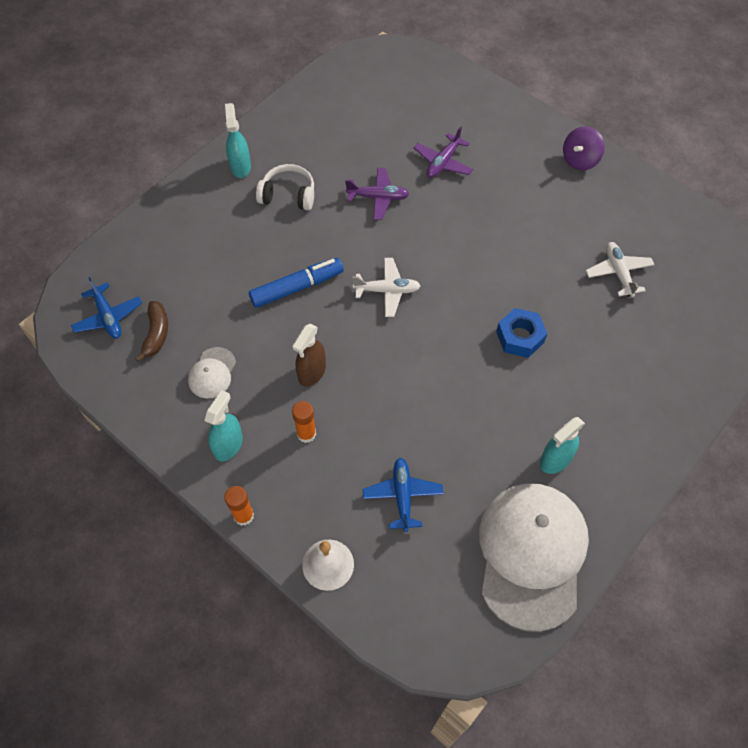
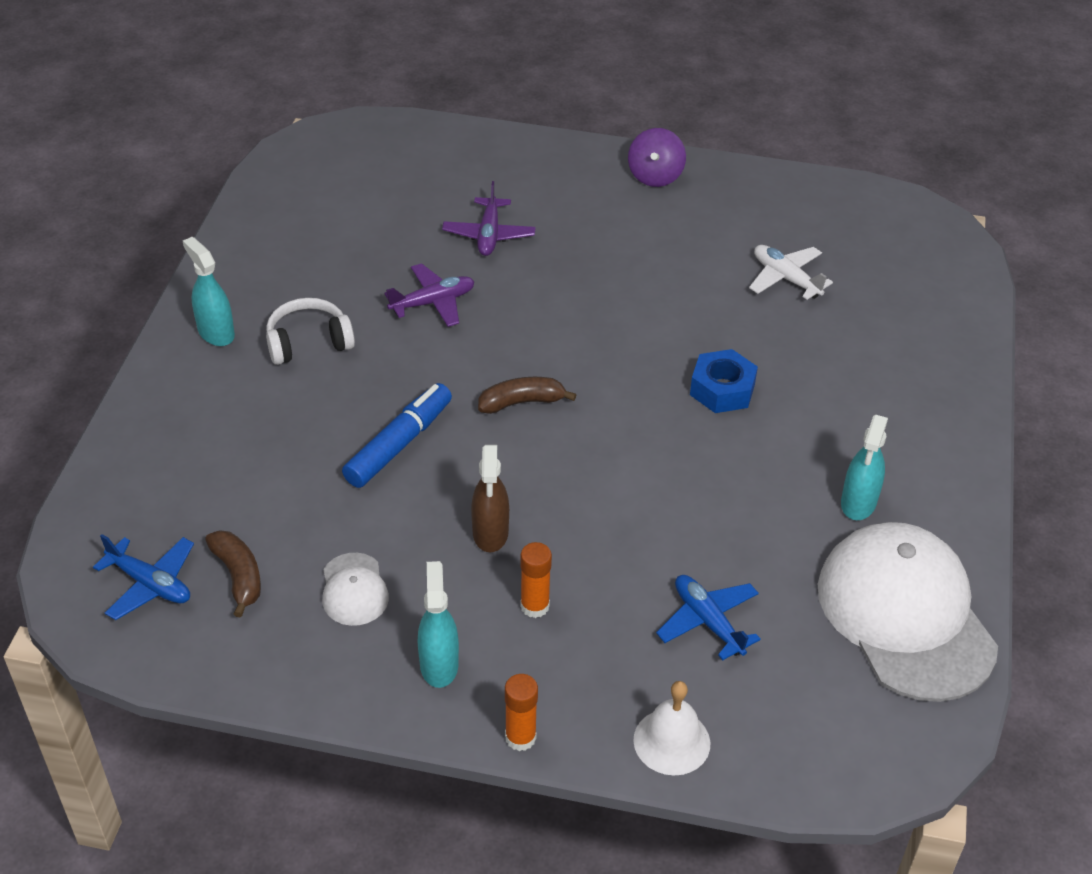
camera: 30 degrees left, 15 degrees down
(387, 291) = (522, 402): white plane -> brown banana

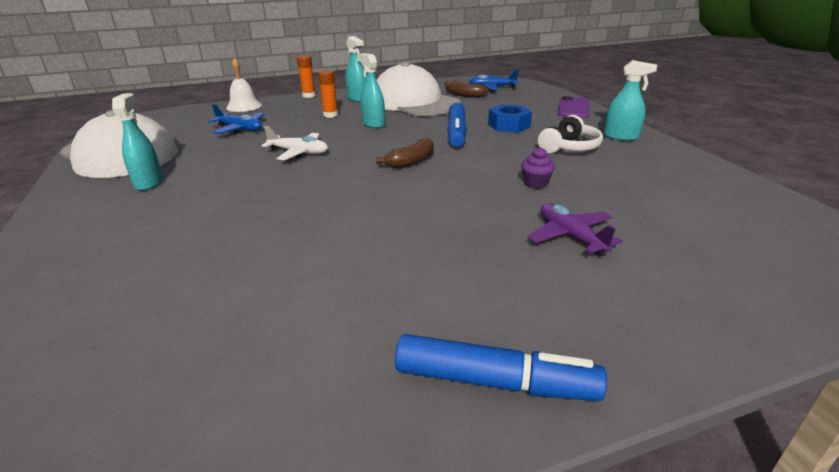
camera: 150 degrees right, 15 degrees down
(147, 431) = (573, 108): none -> purple phone
(354, 590) = (414, 102): white cap -> white cap, size x2.30
(433, 302) = (535, 183): purple plane -> purple cupcake
(490, 533) = (373, 124): brown spray bottle -> turquoise spray bottle
(655, 176) = (495, 382): purple spinning top -> blue marker
(722, 389) = (273, 205): blue nut -> blue nut (508, 125)
(786, 278) = (240, 310): white plane -> white plane (299, 152)

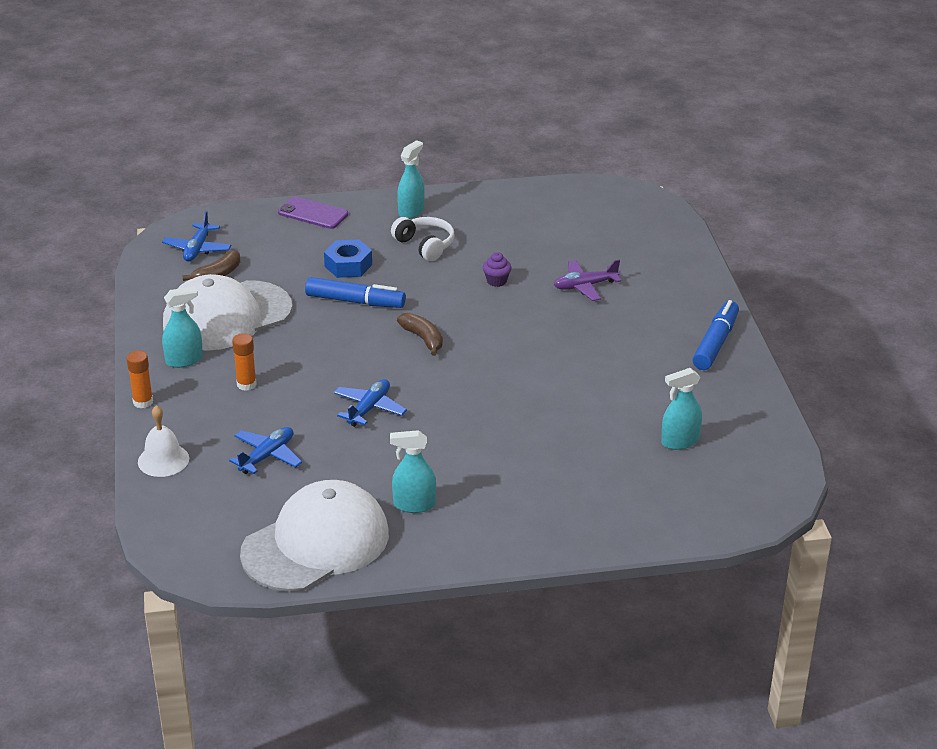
camera: 80 degrees left, 5 degrees up
(299, 152) = (369, 408): white plane -> blue plane
(373, 124) = (298, 354): turquoise spray bottle -> turquoise spray bottle (679, 441)

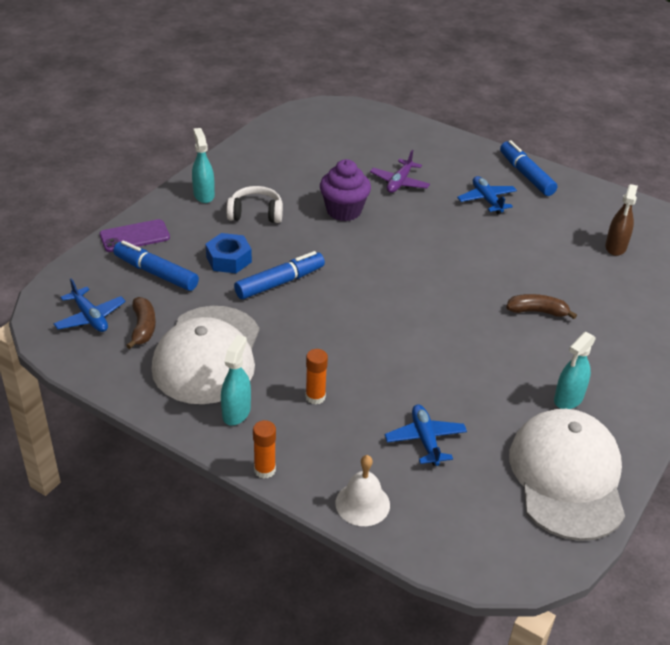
camera: 50 degrees left, 5 degrees up
(284, 246) = (156, 273): none -> blue marker
(369, 408) = (425, 353): blue plane -> blue plane (486, 200)
(423, 339) = (370, 279): brown banana -> brown banana (537, 311)
(496, 281) = (344, 211): purple cupcake -> purple cupcake, size x1.96
(679, 441) = (615, 247): turquoise spray bottle -> brown spray bottle

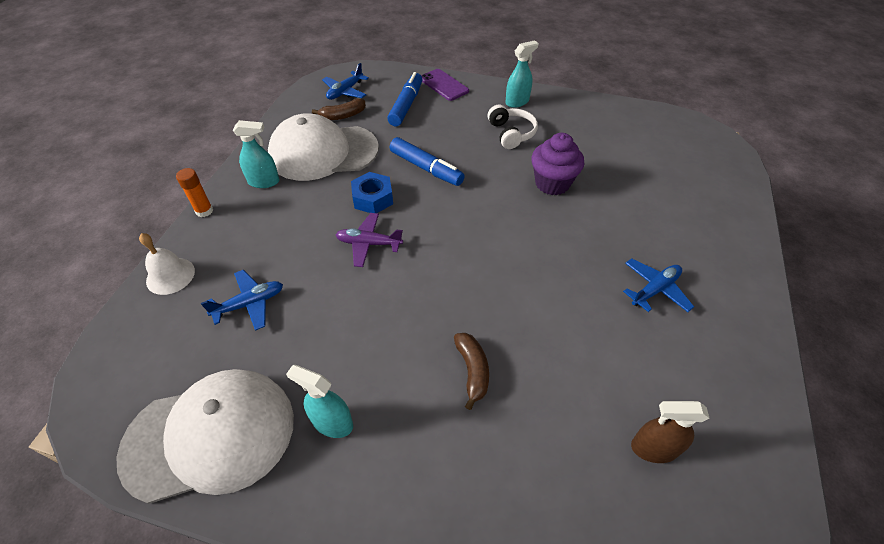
camera: 75 degrees right, 10 degrees up
(228, 259) = (441, 134): blue nut -> blue nut (373, 198)
(315, 397) = (290, 220): orange glue stick -> none
(399, 182) = (629, 212): purple plane -> purple plane (369, 244)
(526, 175) = (739, 321): blue marker -> none

